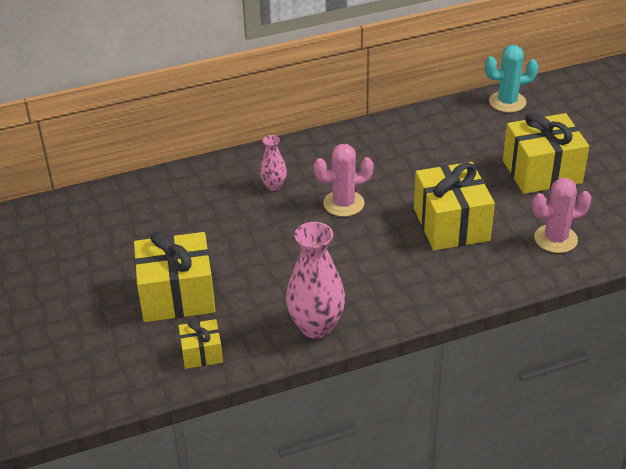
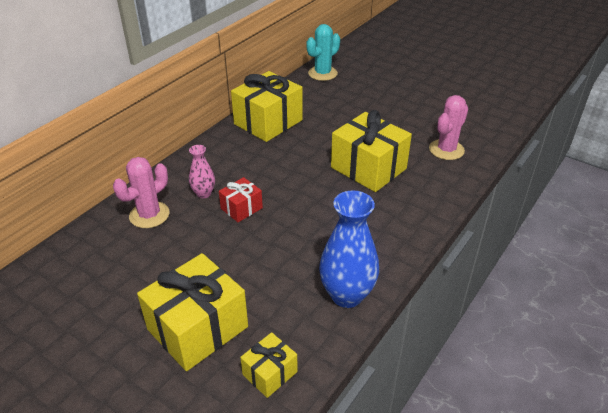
camera: 35 degrees left, 0 degrees up
(294, 213) = (241, 208): none -> red gift
(316, 326) = (347, 295): pink vase -> blue vase
(343, 203) = (274, 185): pink cactus -> pink cactus (149, 215)
(542, 171) = (391, 109): yellow gift -> yellow gift (268, 122)

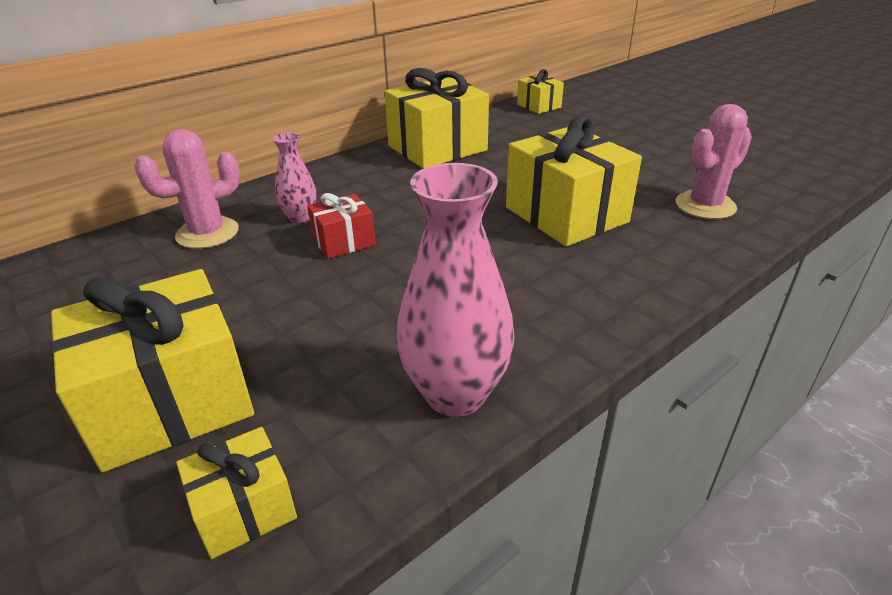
camera: 15 degrees right, 5 degrees down
(322, 73) = (539, 106): turquoise cactus -> yellow gift
(347, 295) = (455, 394): blue vase -> pink vase

